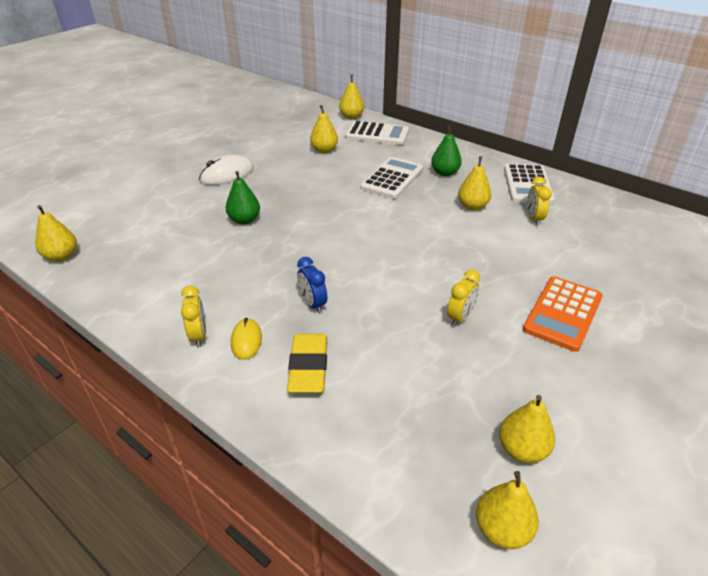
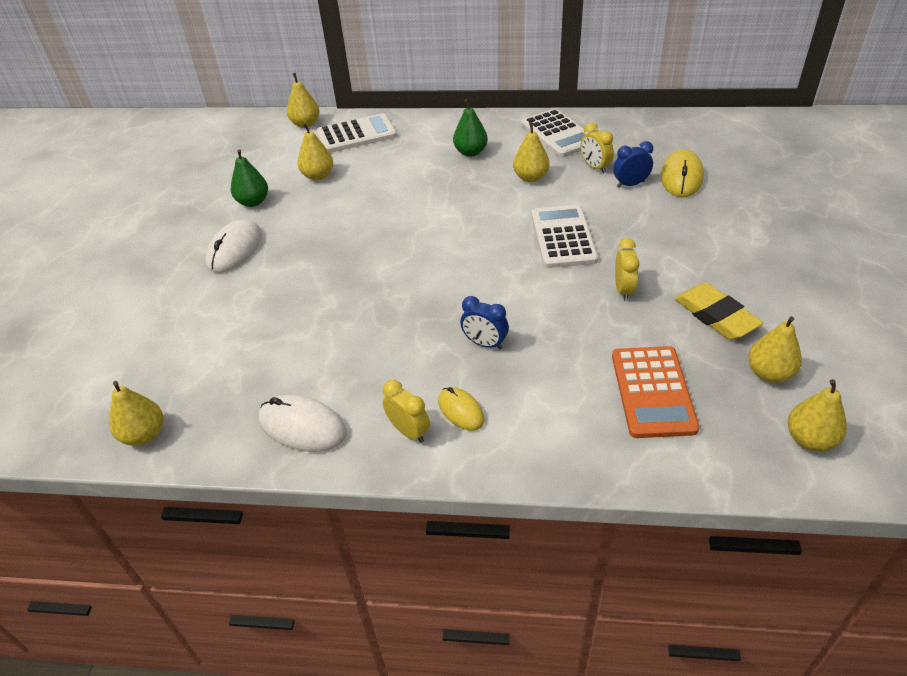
camera: 30 degrees left, 5 degrees up
(143, 297) = (302, 427): none -> white mouse
(244, 220) = (317, 292): green pear -> green pear (253, 202)
(308, 367) = (544, 402): yellow eraser -> yellow eraser (715, 316)
(392, 178) = (425, 179): white calculator -> white calculator (563, 237)
(551, 242) = (630, 184): none -> blue clock
(563, 313) = (697, 246): orange calculator -> orange calculator (652, 392)
(605, 255) = (681, 177): none -> yellow mouse

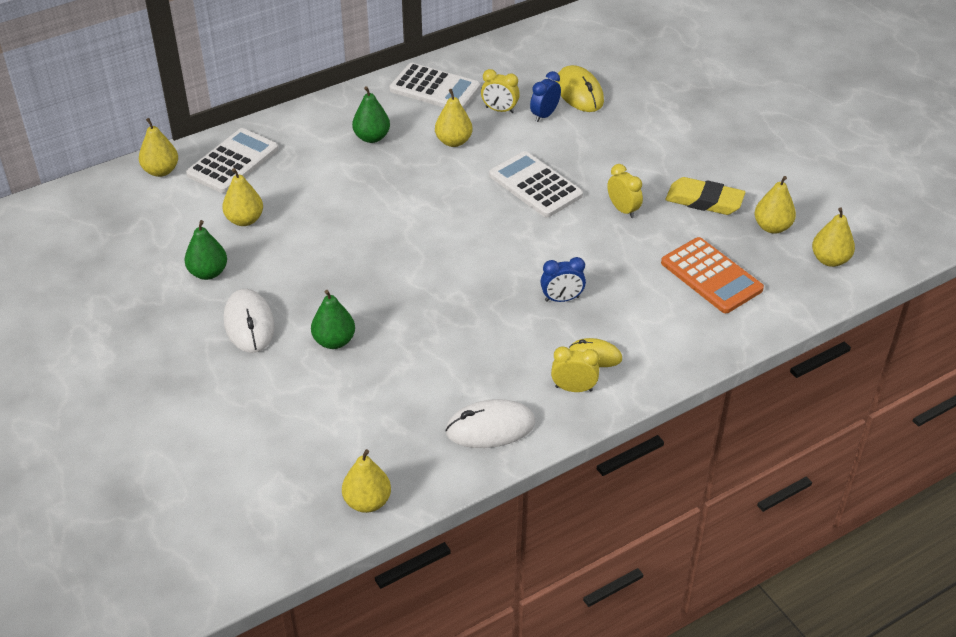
camera: 40 degrees left, 0 degrees up
(273, 290) = (334, 341): none -> green pear

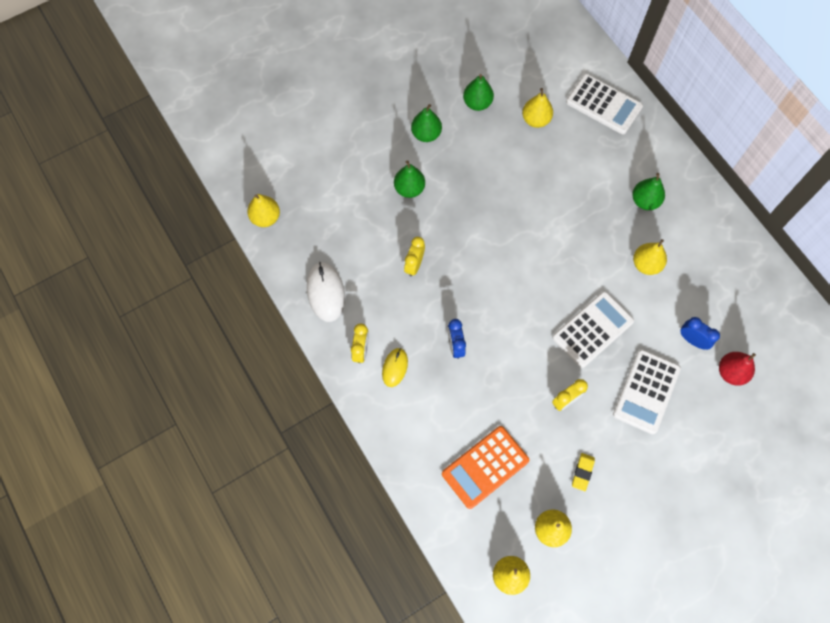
camera: 90 degrees right, 25 degrees up
(161, 171) = (588, 59): yellow pear -> none
(249, 324) = (426, 134): white mouse -> green pear
(435, 88) = (720, 248): white calculator -> white calculator (646, 391)
(499, 110) = (695, 302): yellow clock -> yellow clock (414, 265)
(579, 92) = (731, 372): yellow mouse -> red pear
(704, 201) = (582, 472): yellow eraser -> yellow eraser, size x0.56

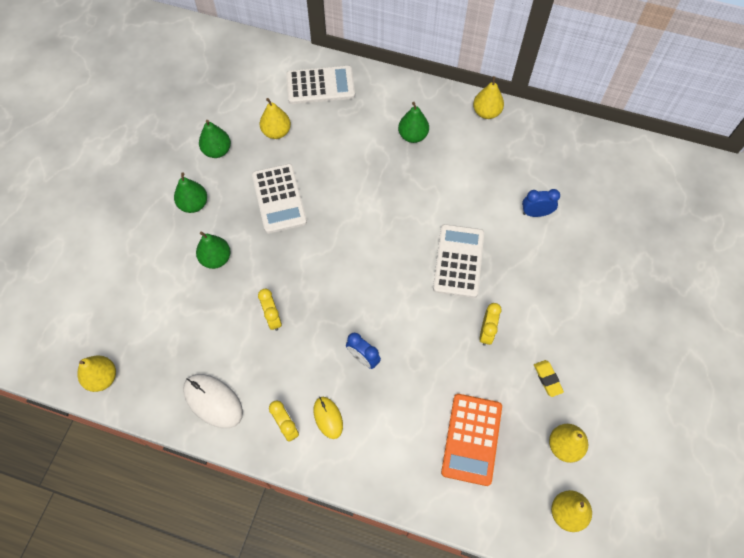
camera: 40 degrees left, 5 degrees down
(646, 264) = (454, 182): yellow pear -> yellow pear (486, 112)
(646, 391) = (538, 277): white calculator -> white calculator (279, 199)
(731, 372) = (582, 216): red pear -> none

